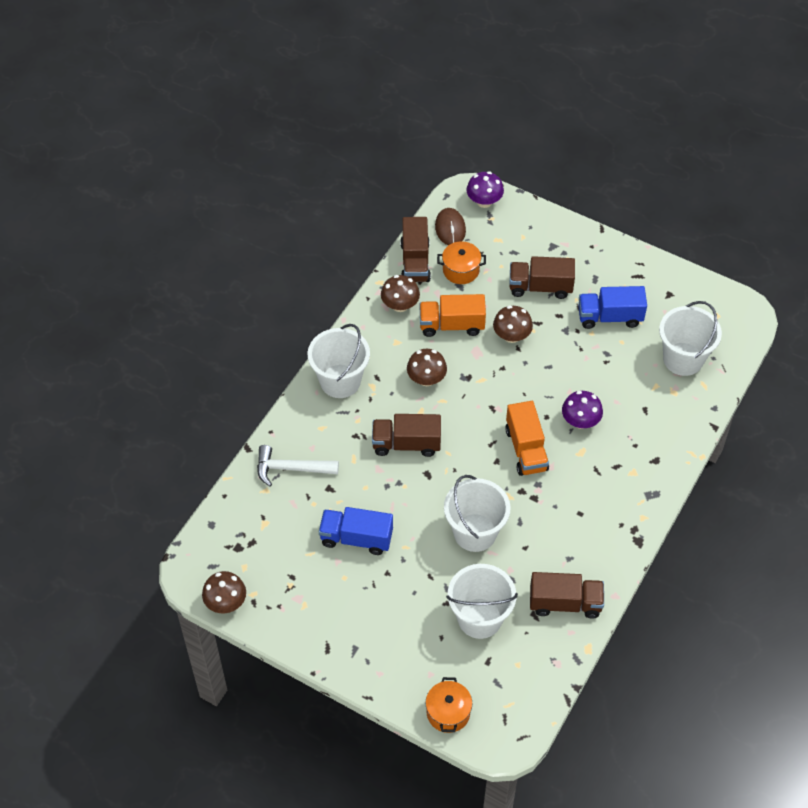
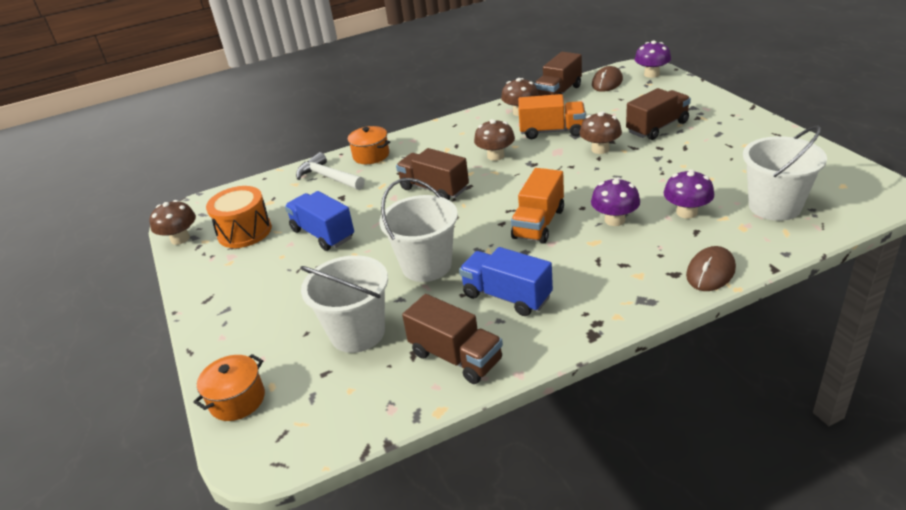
camera: 40 degrees right, 20 degrees down
(280, 567) = (244, 232): none -> orange drum
(340, 381) = (425, 140): white bucket -> none
(451, 325) = (552, 131): orange truck -> orange truck turned 150 degrees clockwise
(461, 270) = (592, 104): orange pot -> orange pot (371, 155)
(540, 287) = (657, 127): brown truck -> brown truck turned 105 degrees clockwise
(610, 317) = (712, 159): blue truck -> blue truck (507, 296)
(626, 391) = (686, 212): none -> purple mushroom
(677, 448) = (710, 272): none -> brown mouse

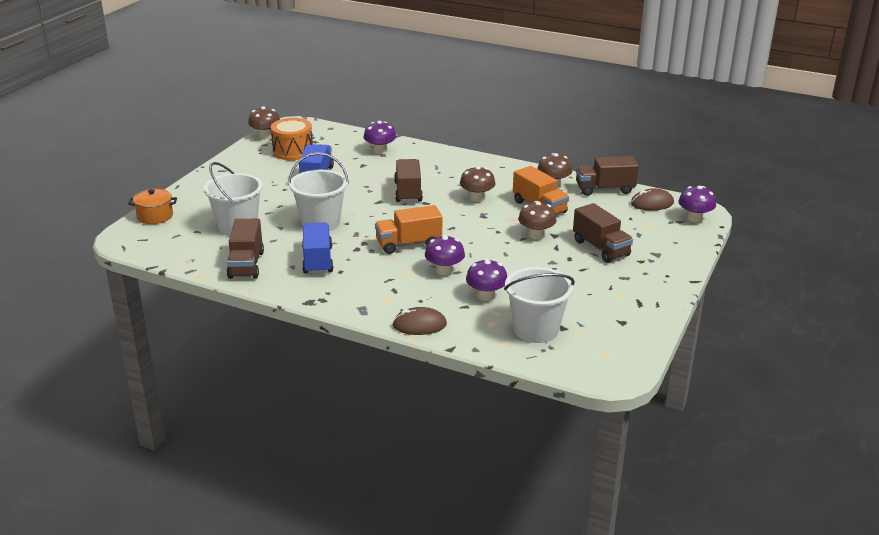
camera: 45 degrees right, 5 degrees down
(328, 177) = (380, 150): white hammer -> purple mushroom
(371, 155) = (423, 153): orange pot -> none
(657, 127) = (600, 248): brown truck -> brown truck turned 45 degrees clockwise

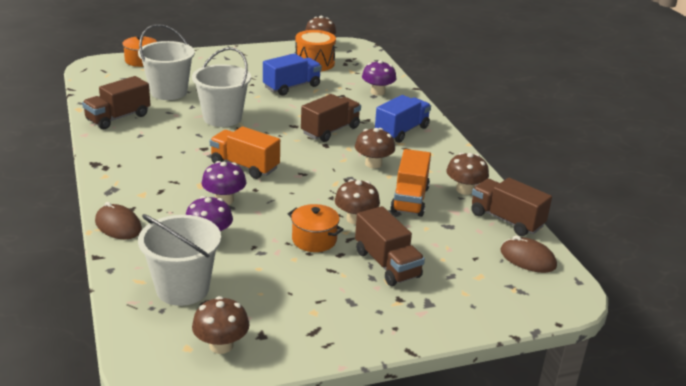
camera: 45 degrees right, 0 degrees up
(317, 260) = (162, 141): blue truck -> blue truck (401, 131)
(541, 259) = (314, 240): none -> orange pot
(600, 248) = (387, 264): brown truck -> brown truck turned 45 degrees counterclockwise
(616, 340) = (221, 345): none -> brown mushroom
(694, 218) = (544, 298): purple mushroom -> none

